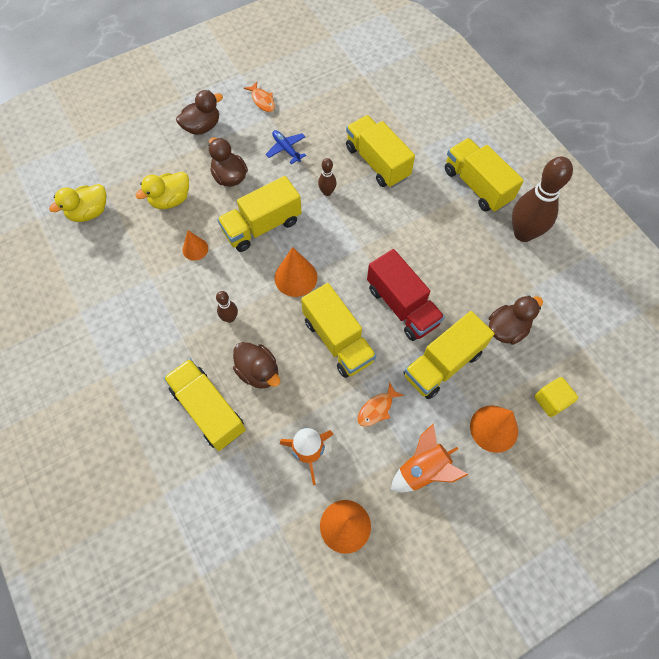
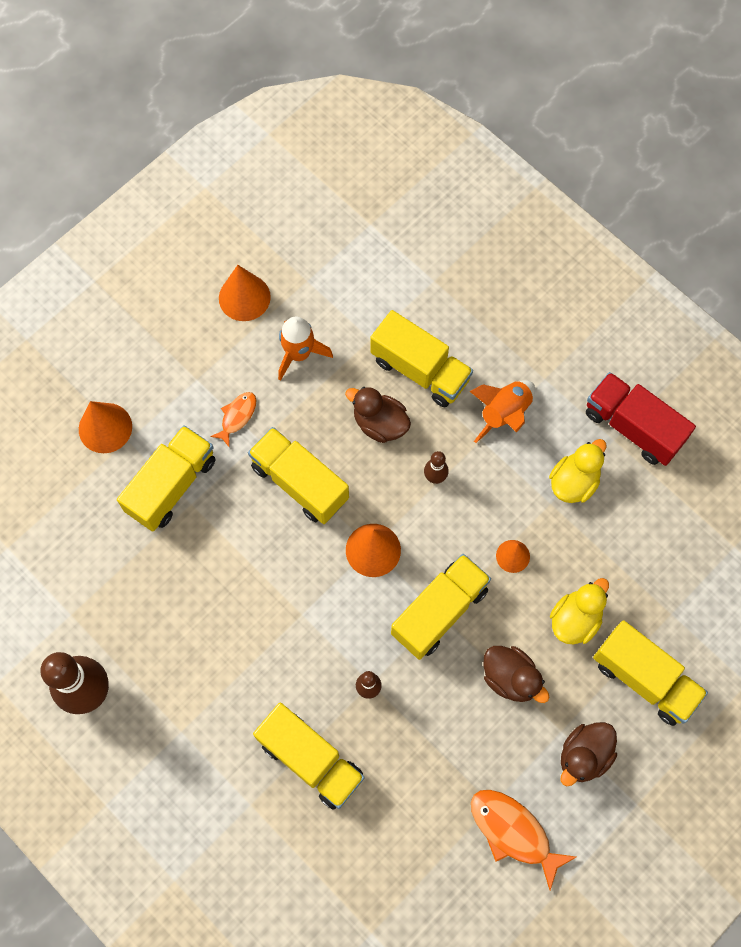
camera: 165 degrees right, 5 degrees up
(89, 212) = (672, 572): yellow duck -> yellow duck (574, 482)
(262, 101) = (513, 832): orange fish -> orange fish, size x1.72
(286, 149) = (448, 748): blue plane -> none
(402, 306) = (232, 546): red truck -> red truck (633, 427)
(423, 469) = (175, 367): orange rocket -> orange rocket (504, 413)
(477, 185) = (161, 756): yellow truck -> yellow truck (644, 678)
(507, 329) = (100, 548): brown duck -> none
(551, 401) = (43, 474): yellow cube -> none

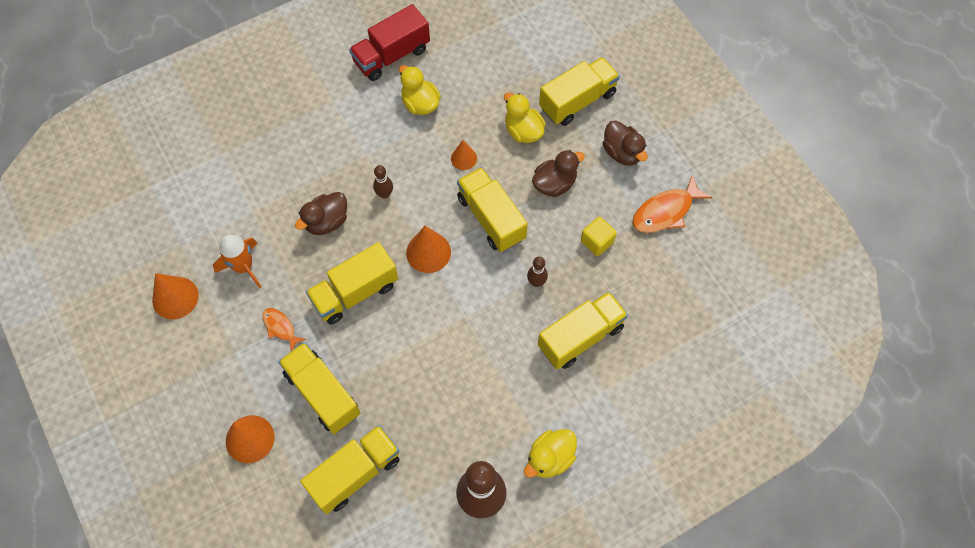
camera: 75 degrees left, 5 degrees down
(152, 758) = (550, 458): none -> yellow duck
(420, 370) = (293, 182): yellow truck -> yellow truck (355, 473)
(444, 751) = (597, 242): none -> yellow cube
(504, 413) = (350, 134): orange rocket -> none

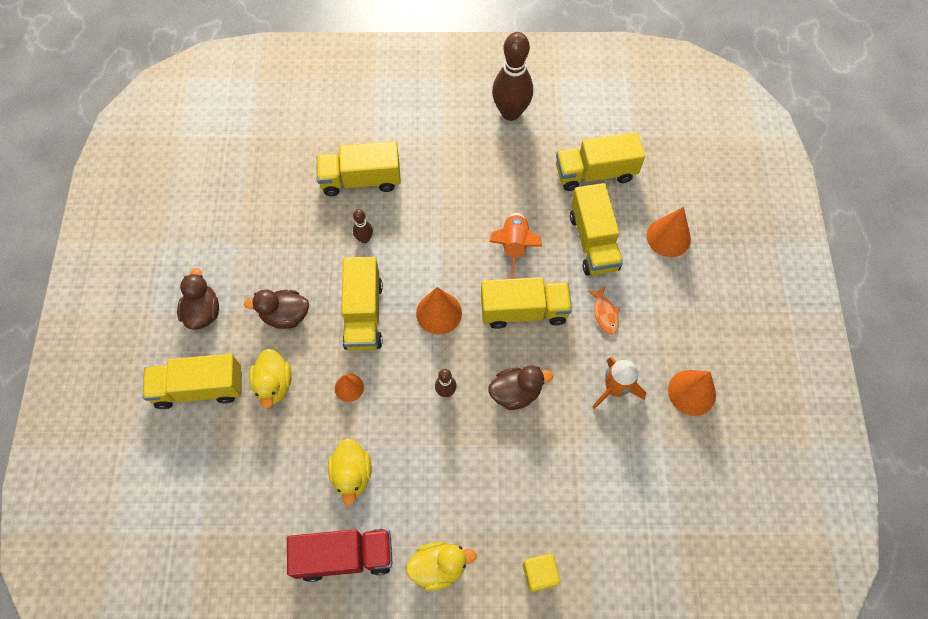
camera: 150 degrees left, 0 degrees up
(396, 349) = (514, 246): none -> orange rocket
(550, 458) = (444, 113): yellow duck -> yellow duck (439, 567)
(597, 242) = (290, 245): yellow cube -> yellow cube (539, 574)
(665, 211) = (213, 240): orange fish -> none

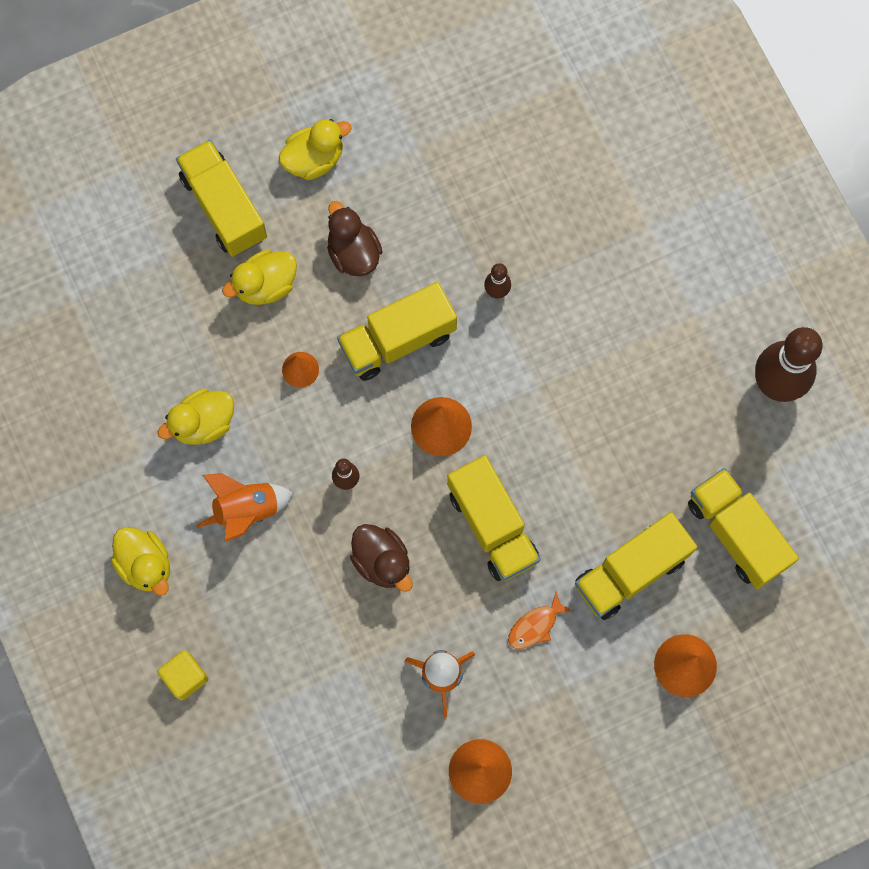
camera: 65 degrees right, 10 degrees up
(203, 312) = (314, 159): brown duck -> yellow duck
(344, 556) = (113, 460): red truck -> none
(361, 180) = (576, 245): yellow truck -> none
(514, 246) = (576, 476): orange rocket -> orange rocket (247, 510)

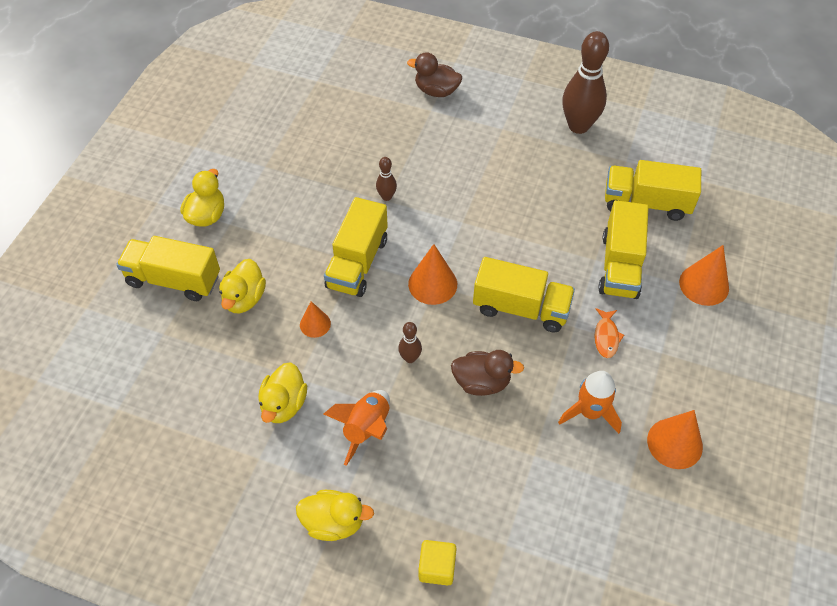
camera: 45 degrees left, 20 degrees down
(353, 252) = (282, 241): brown duck -> brown duck (436, 91)

